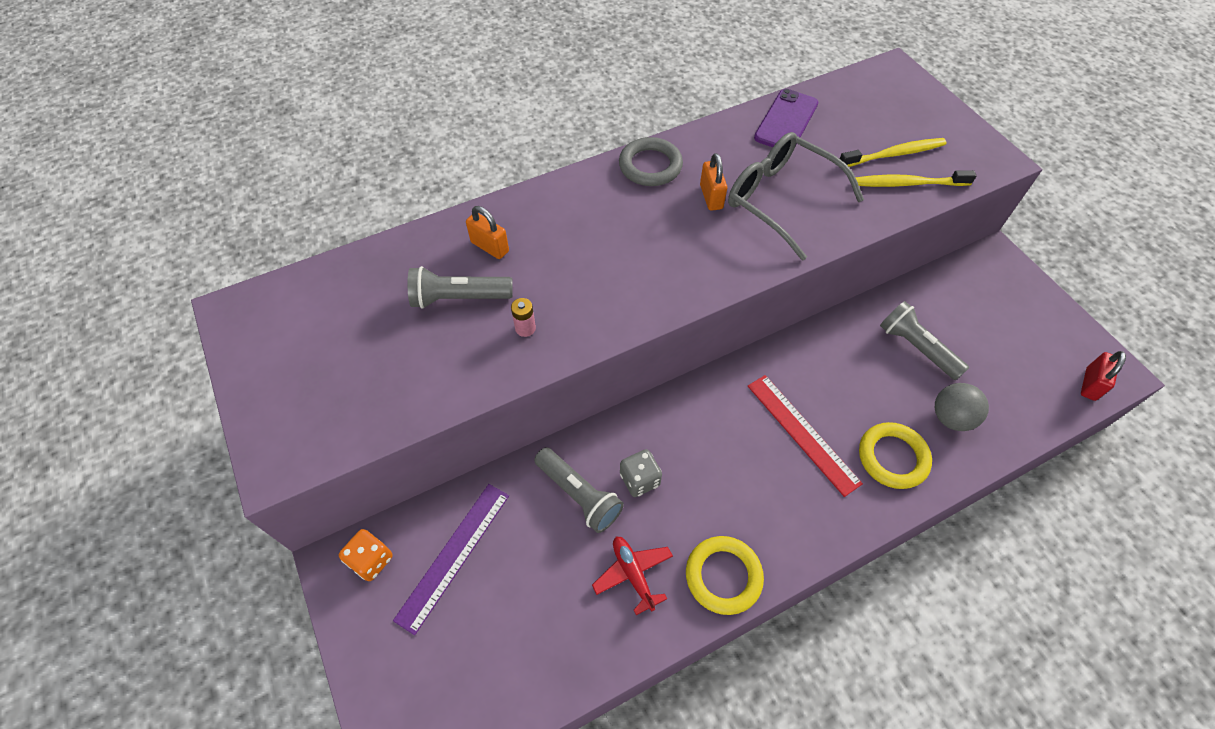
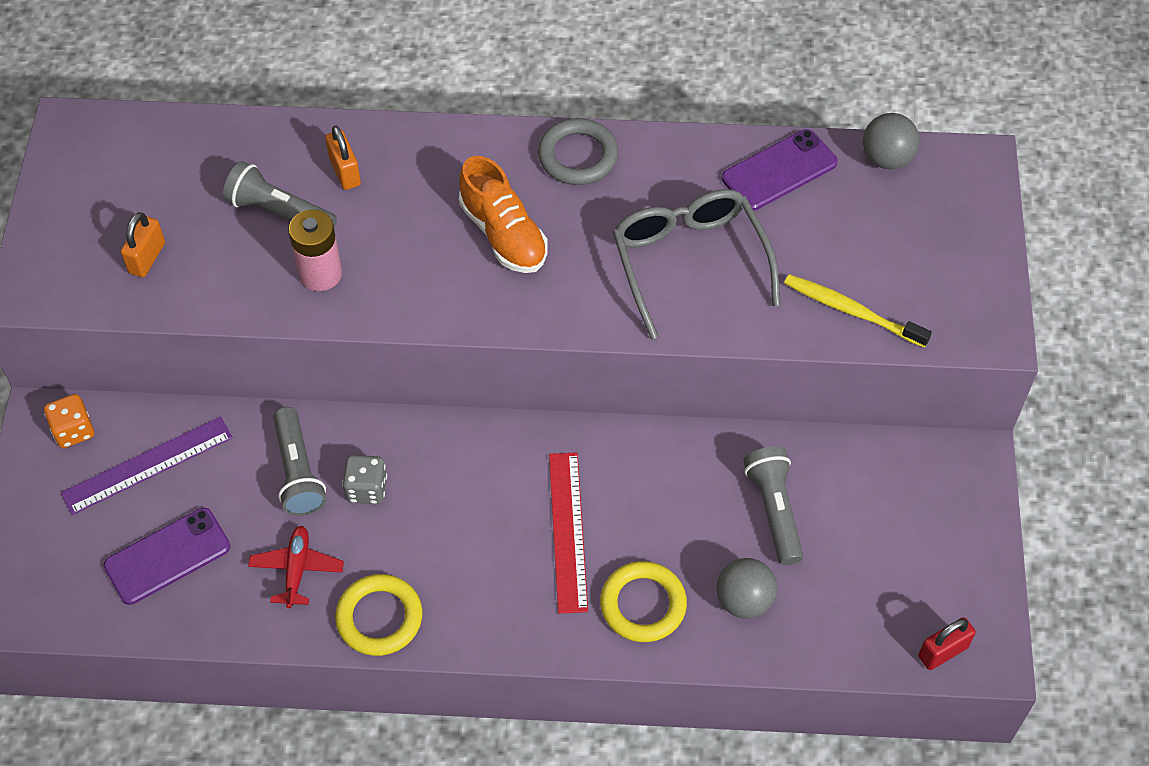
camera: 30 degrees right, 0 degrees up
(521, 624) = (167, 556): none -> purple phone
(525, 328) = (320, 274): pink battery -> pink battery, size x1.87
(641, 238) = (503, 234): none -> orange shoe
(711, 197) = (615, 223): orange padlock -> orange padlock (147, 258)
(842, 88) = (886, 158): none -> grey ball
(894, 154) = (870, 270): yellow toothbrush -> none

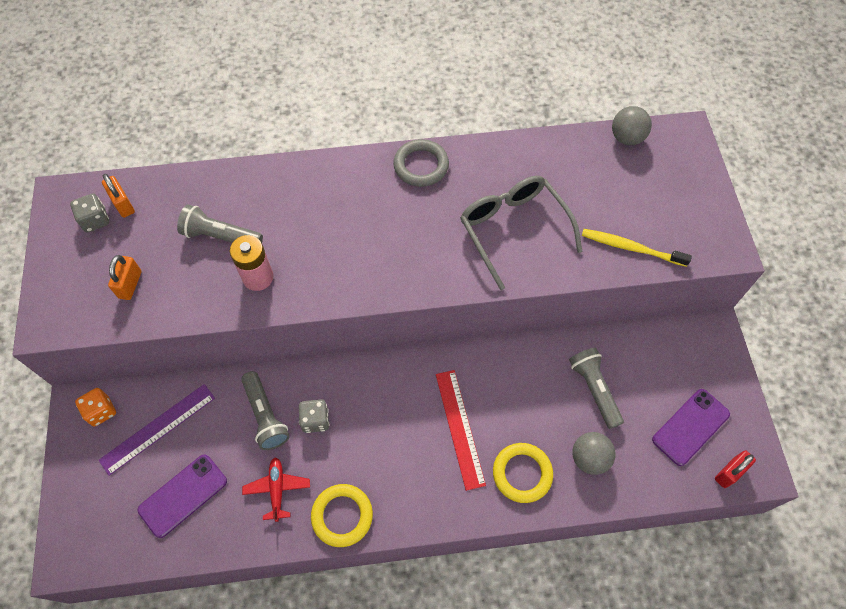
camera: 10 degrees left, 5 degrees up
(113, 166) = (95, 220): none -> grey dice
(345, 172) = (262, 200): orange padlock -> orange padlock (123, 204)
(503, 234) = (381, 229): orange shoe -> none
(779, 170) = (558, 156): purple phone -> purple phone (690, 427)

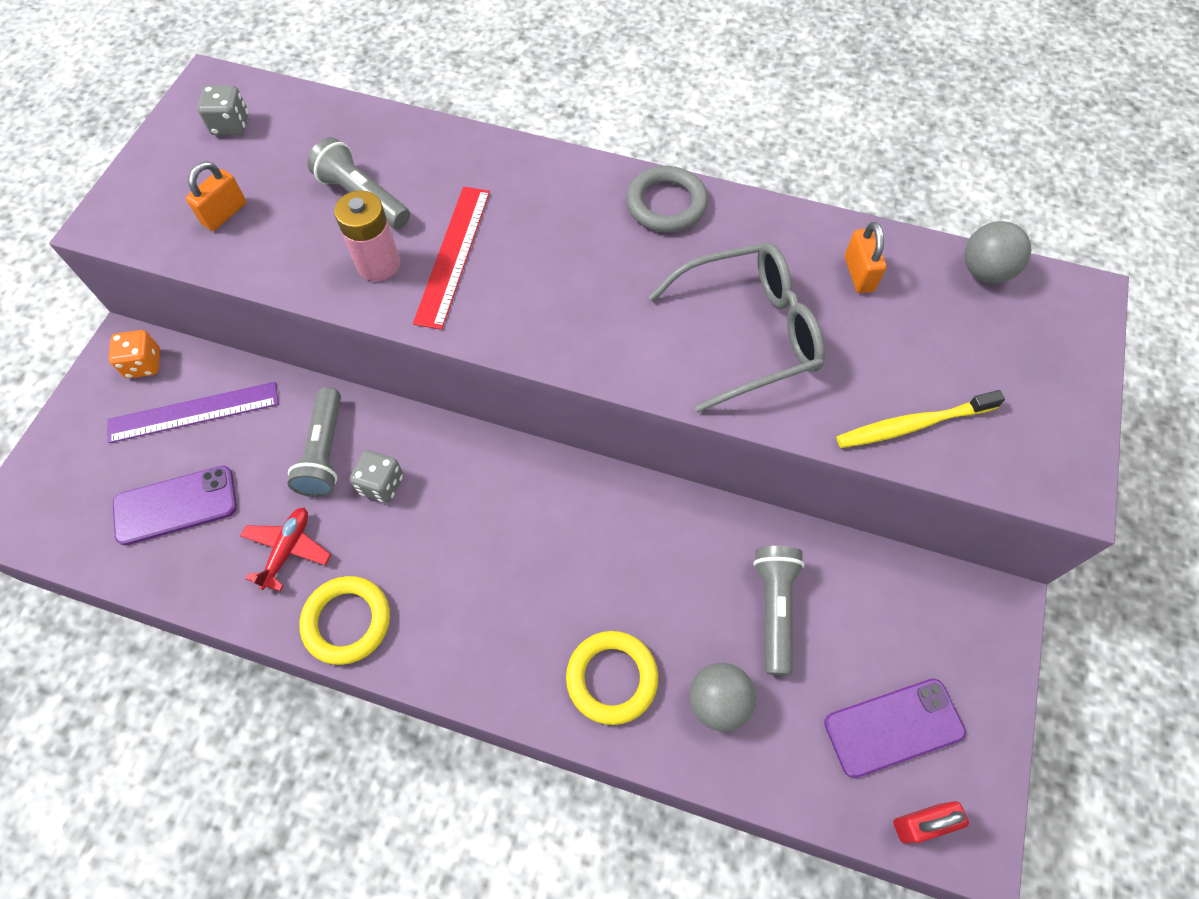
camera: 25 degrees right, 0 degrees up
(123, 204) = (273, 118): orange padlock -> orange padlock (859, 274)
(460, 428) = (559, 578): red ruler -> red ruler (453, 255)
(513, 229) = (749, 333): grey glasses -> grey glasses turned 75 degrees clockwise
(631, 248) = (912, 425): yellow toothbrush -> yellow toothbrush turned 60 degrees counterclockwise

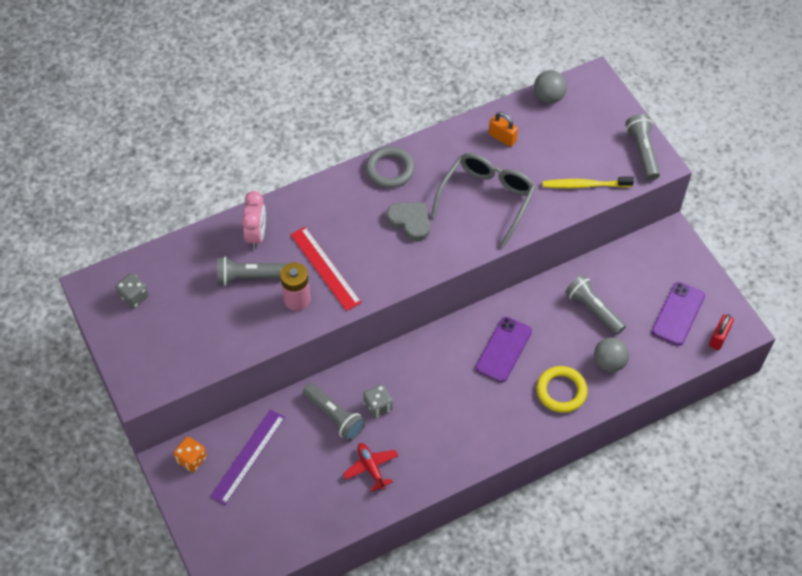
camera: 45 degrees left, 5 degrees down
(176, 505) = (295, 498): purple phone -> purple phone (503, 349)
(225, 214) = (193, 338): orange padlock -> none
(347, 621) = (432, 469): yellow ring -> none
(428, 160) = (256, 235): none -> pink clock
(617, 283) = (410, 222): none -> grey heart
(912, 425) = (585, 185): yellow toothbrush -> yellow toothbrush turned 60 degrees clockwise
(1057, 449) = (642, 152): none -> grey flashlight

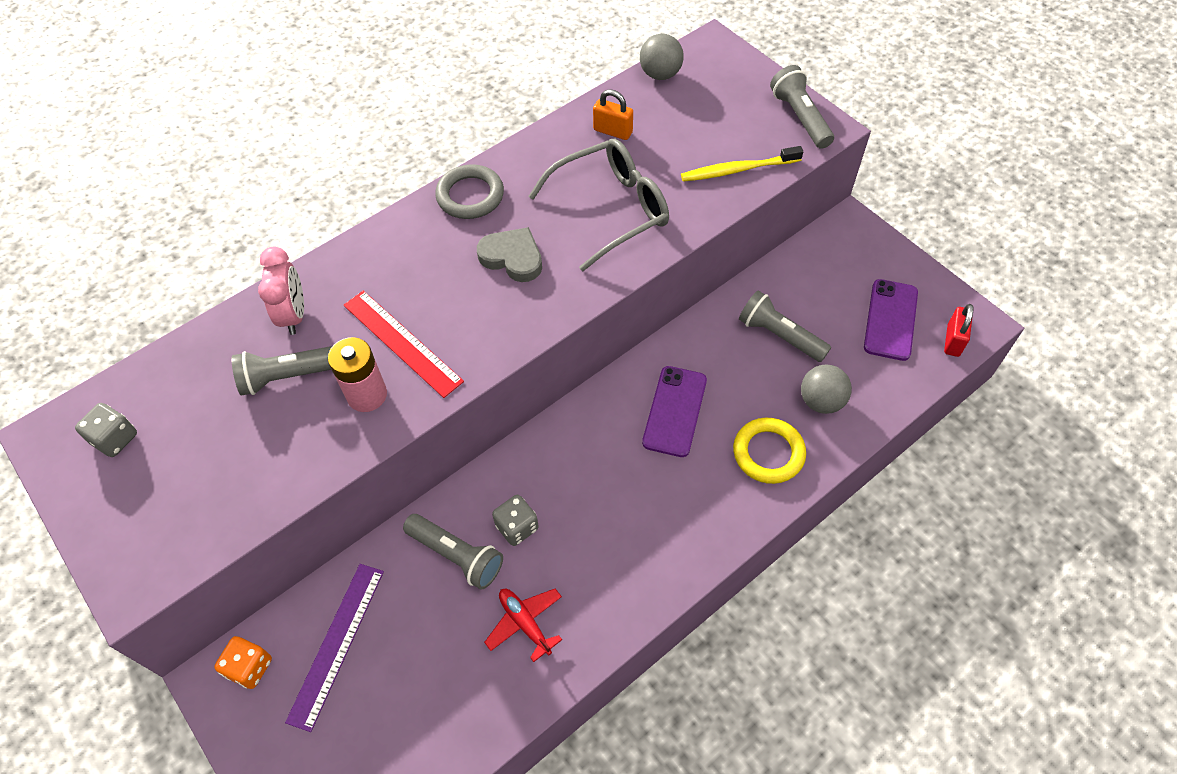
camera: 10 degrees left, 0 degrees up
(487, 199) = (611, 209): grey glasses -> grey glasses turned 45 degrees clockwise

